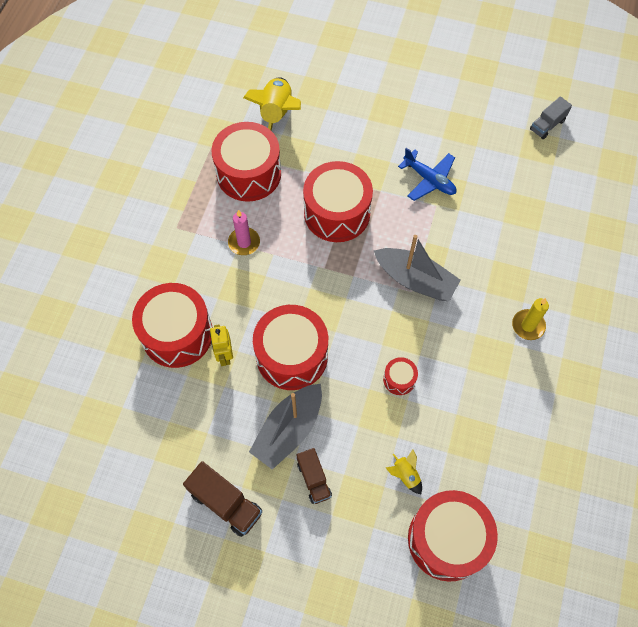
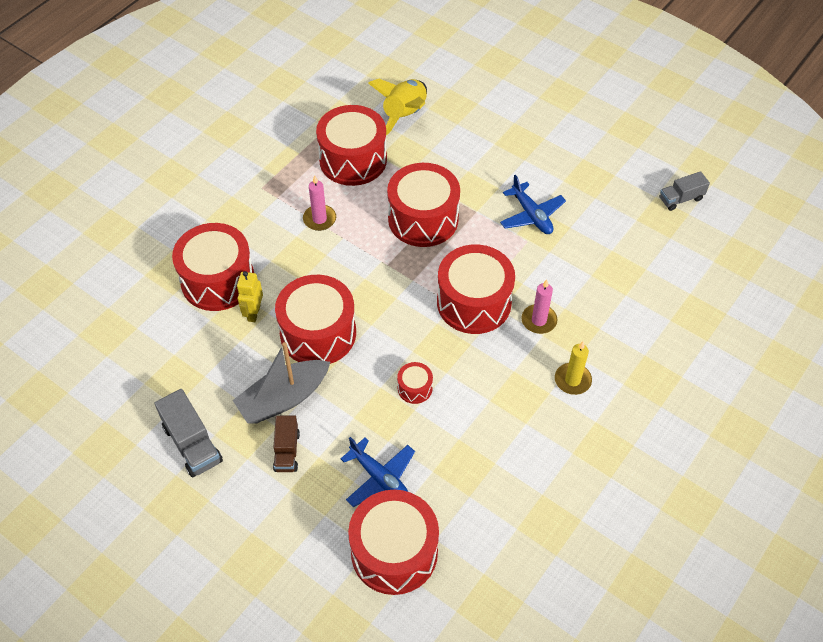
camera: 20 degrees right, 10 degrees down
(226, 503) = (192, 444): brown truck -> grey truck
(405, 475) = (379, 478): yellow rocket -> blue plane
(415, 280) = (474, 302): grey boat -> red drum
(477, 279) = (539, 320): none -> pink candle

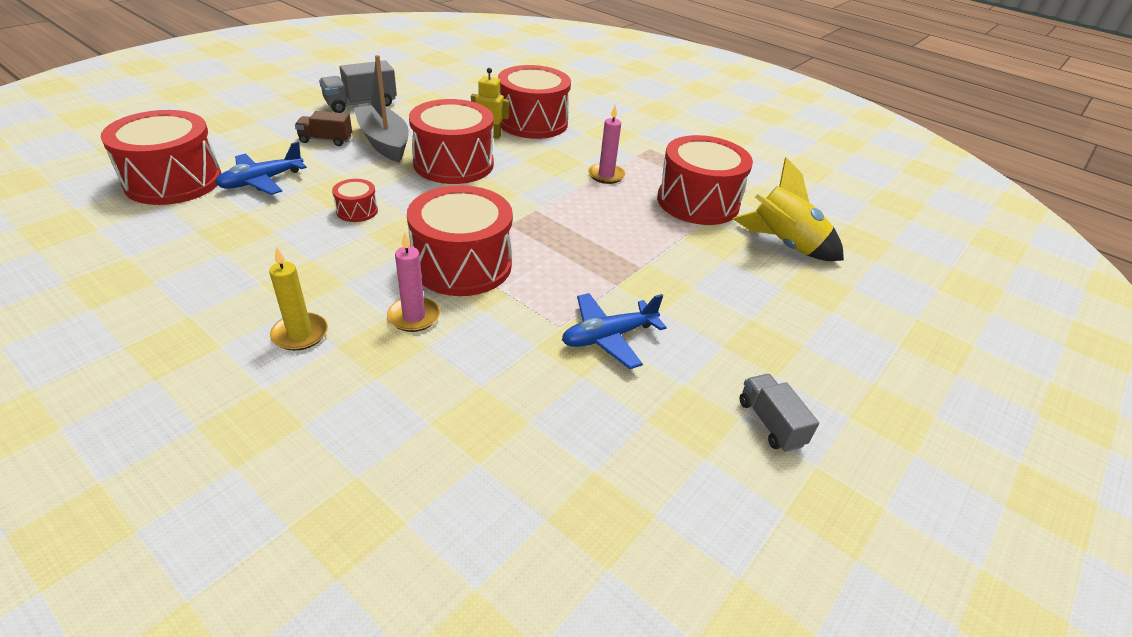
camera: 90 degrees right, 15 degrees down
(423, 219) = (604, 241): red drum -> none
(681, 199) = (649, 562): grey truck -> grey truck (770, 423)

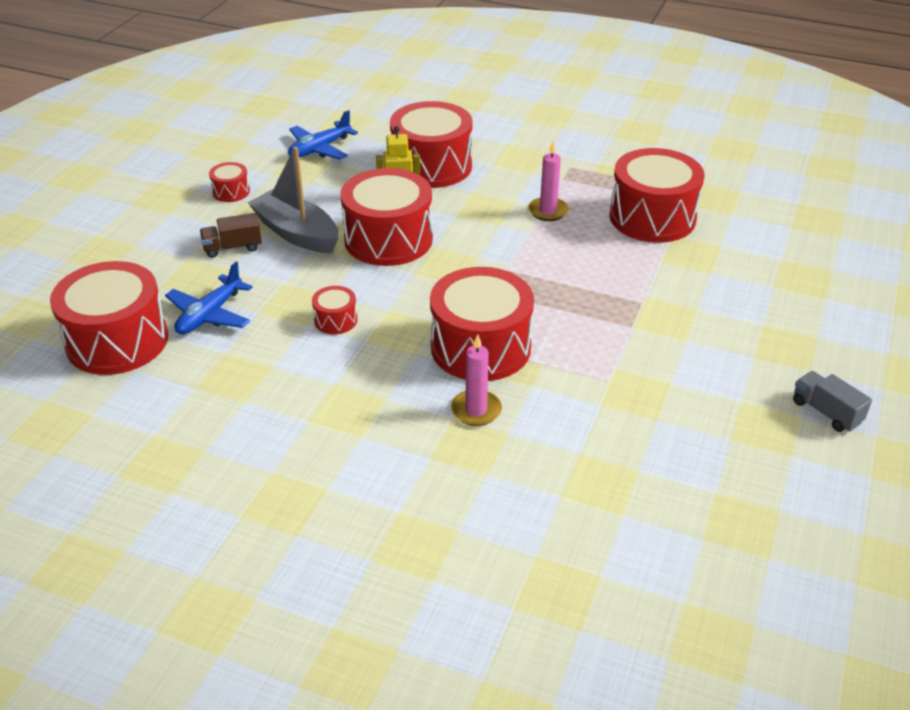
camera: 15 degrees left, 0 degrees up
(300, 334) = (388, 456): yellow candle -> none
(361, 104) = (231, 192): grey truck -> red drum
(608, 337) = (656, 378): blue plane -> blue plane (320, 149)
(784, 245) = (754, 242): yellow rocket -> none

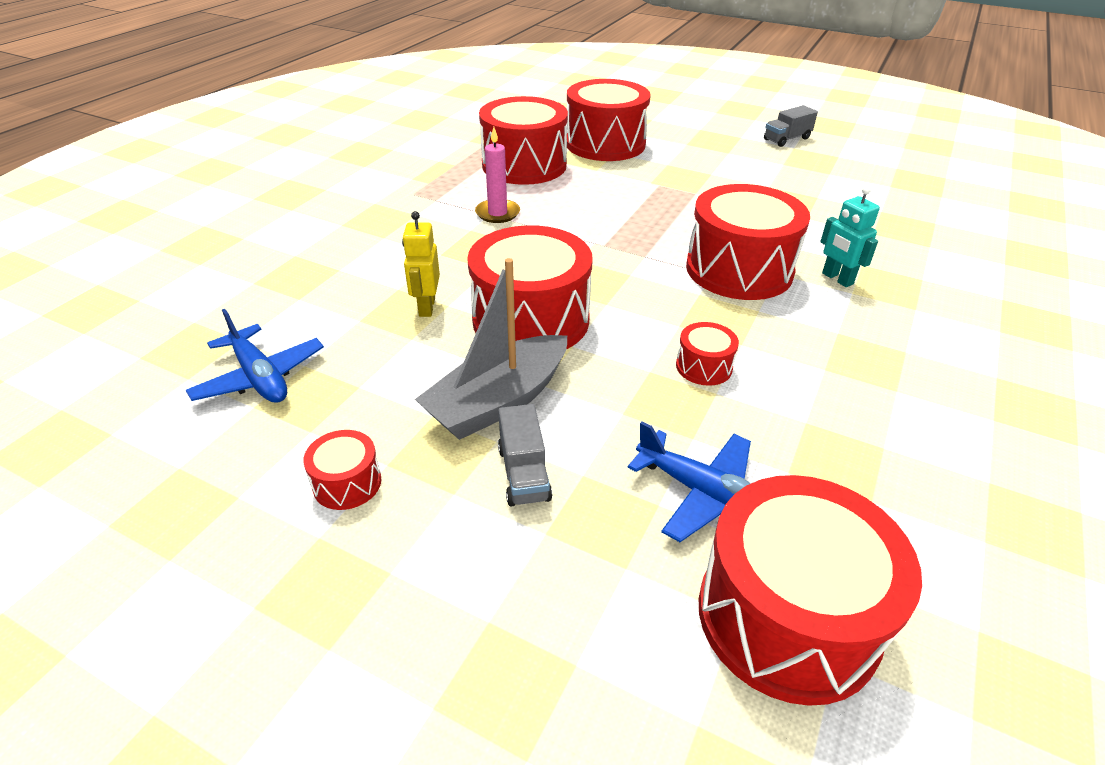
camera: 85 degrees left, 0 degrees up
(233, 247) = (524, 473): brown truck -> grey truck
(431, 166) = (366, 279): red drum -> red drum (605, 144)
(476, 410) = (837, 279): pink candle -> turquoise robot

